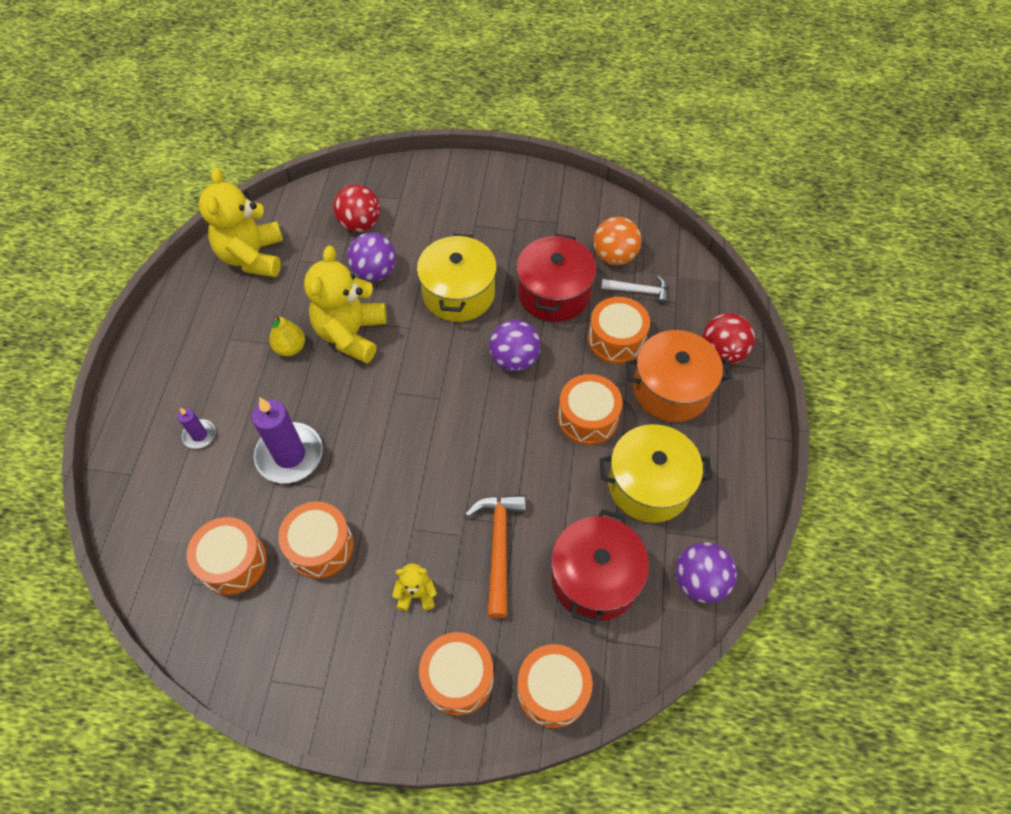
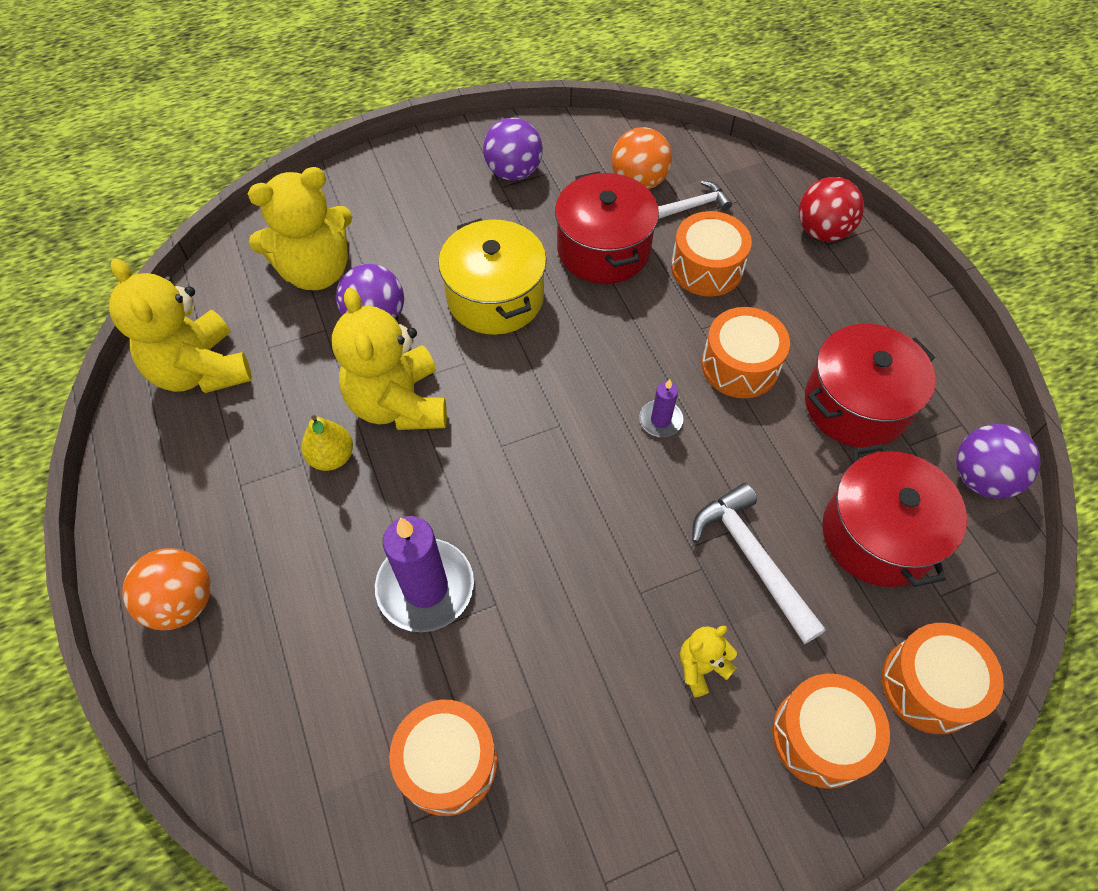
camera: 30 degrees left, 0 degrees up
(155, 391) = (182, 602): none -> orange ball
(199, 435) = (285, 626): purple candle -> purple candle (660, 420)
(320, 546) = (546, 677): orange drum -> none
(360, 224) = (316, 271): red ball -> yellow teddy bear
(498, 547) = (752, 559): orange hammer -> white hammer
(514, 359) = (613, 341): purple ball -> purple ball (513, 172)
(649, 485) = (856, 404): yellow pot -> red pot
(671, 389) = (801, 293): orange pot -> none

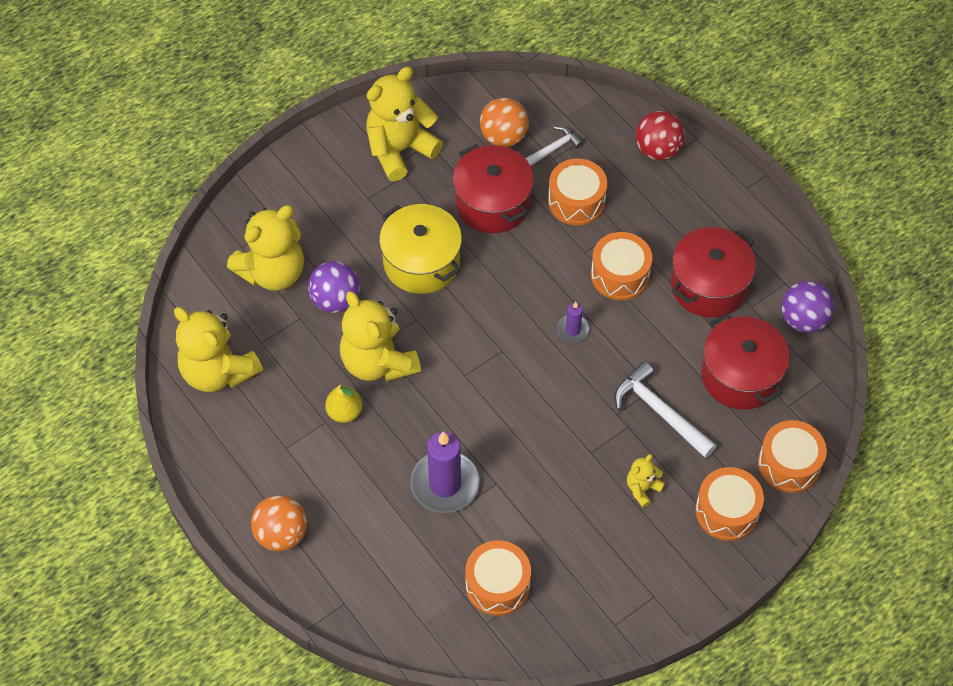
camera: 15 degrees left, 0 degrees up
(513, 172) = (400, 150): purple ball -> yellow teddy bear

